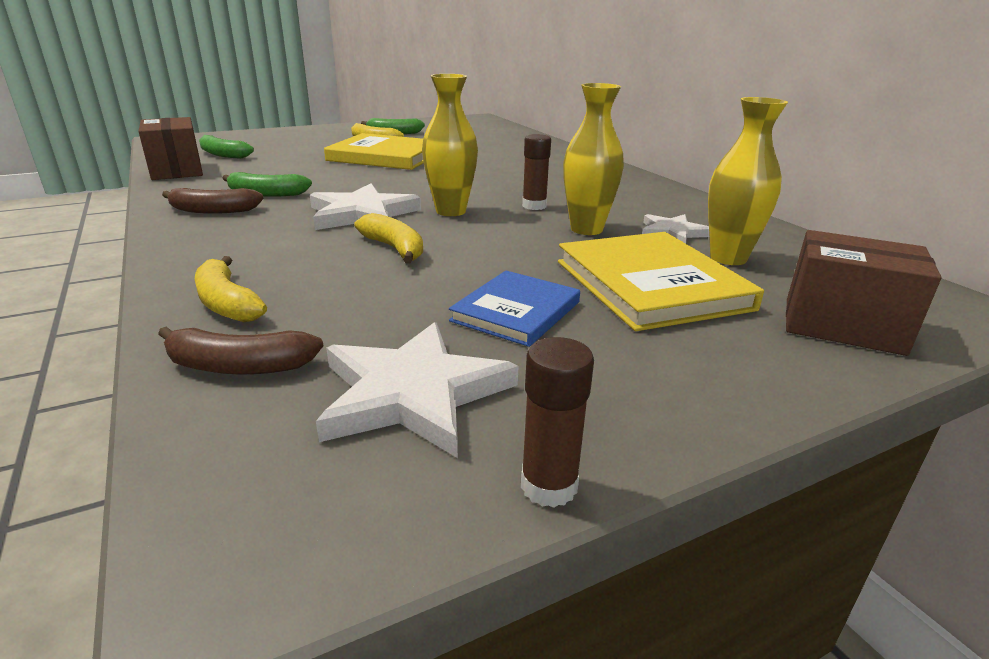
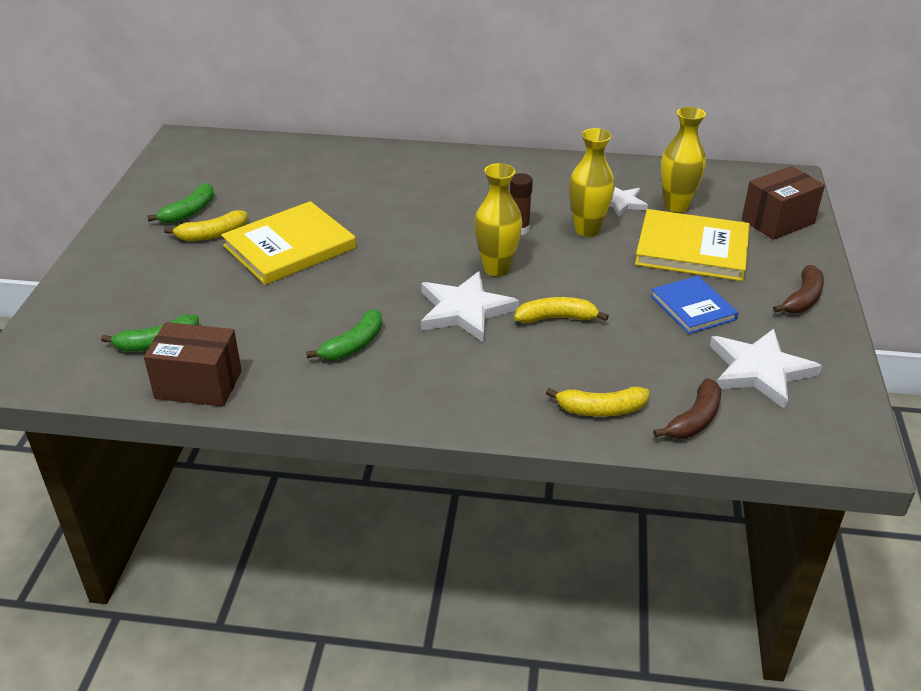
camera: 55 degrees left, 10 degrees up
(213, 210) = (379, 383): brown banana -> brown banana (802, 299)
(549, 486) = (849, 359): brown glue stick -> none

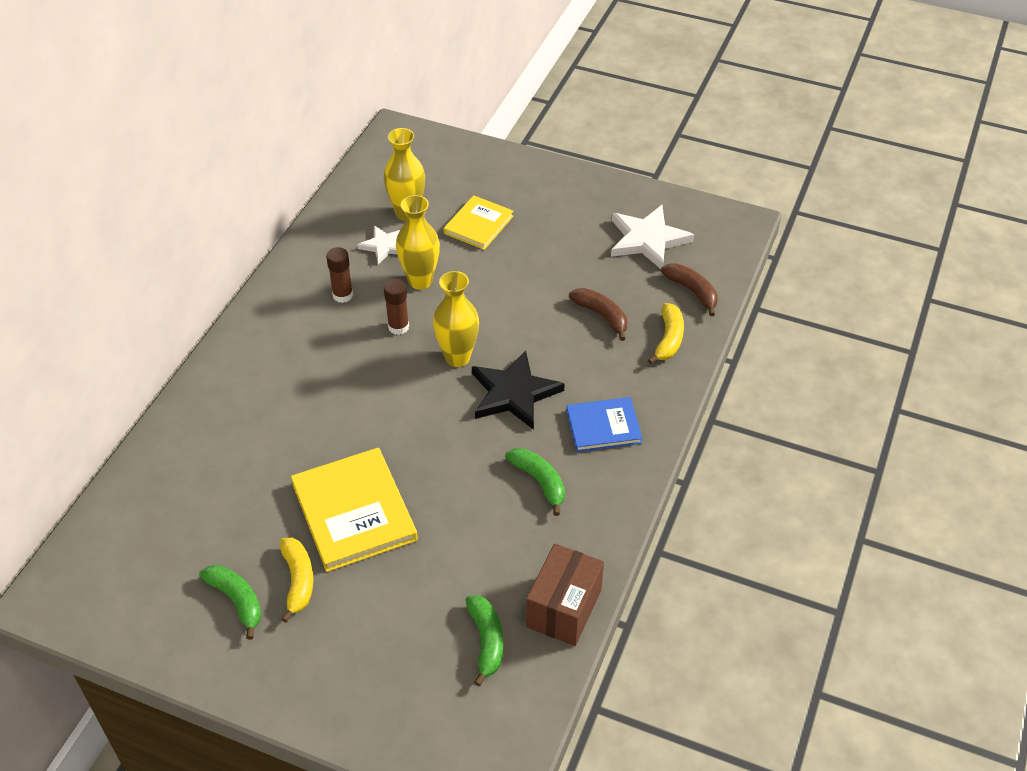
camera: 75 degrees left, 10 degrees up
(464, 310) = (514, 393): white star -> black star
(542, 193) = (343, 295): none -> brown glue stick
(556, 318) = (546, 335): yellow banana -> none
(692, 249) = (478, 225): yellow book -> yellow book, size x0.61
(693, 307) = (559, 250): blue book -> blue book (603, 427)
(778, 221) = (459, 162): brown box -> none
(802, 299) = (569, 187): brown banana -> brown banana (601, 316)

